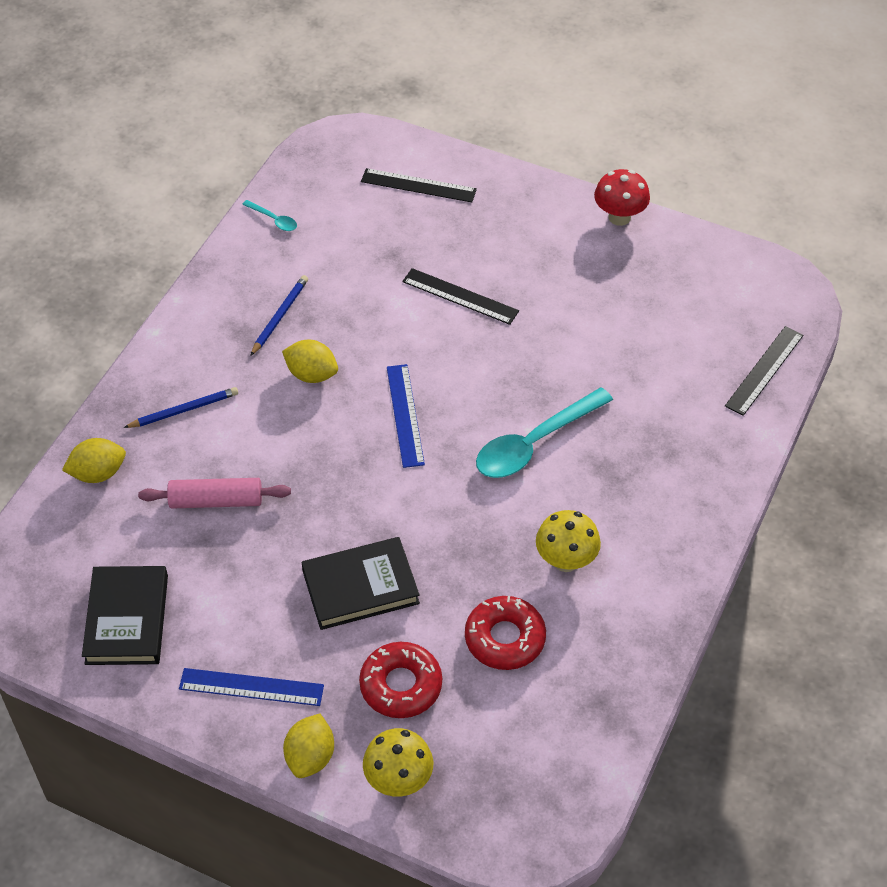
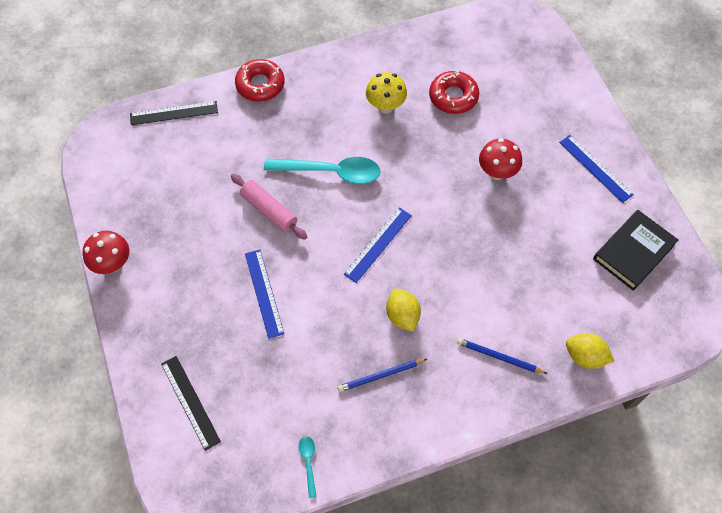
camera: 135 degrees left, 10 degrees up
(216, 501) = (530, 281): pink rolling pin -> pink rolling pin (269, 211)
(310, 757) = (594, 117): yellow lemon -> none
(360, 587) = (497, 172): black book -> red mushroom
(398, 780) = (562, 79): yellow mushroom -> none
(401, 685) = (522, 114): red donut -> red donut (260, 85)
(460, 296) = (264, 293): black ruler -> blue ruler

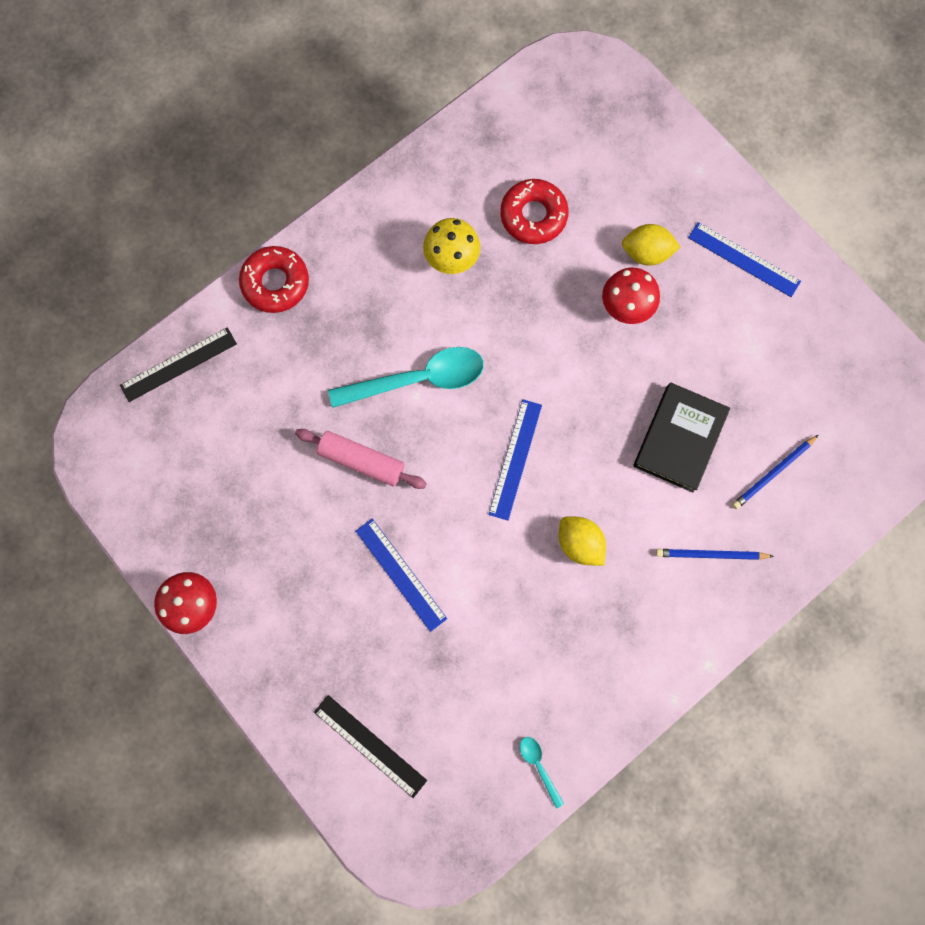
camera: 20 degrees left, 15 degrees up
(381, 376) = (582, 629): blue pencil -> blue pencil (773, 473)
(585, 356) = (809, 517): yellow lemon -> yellow lemon (646, 253)
(633, 252) = (823, 360): black book -> black book (679, 439)

